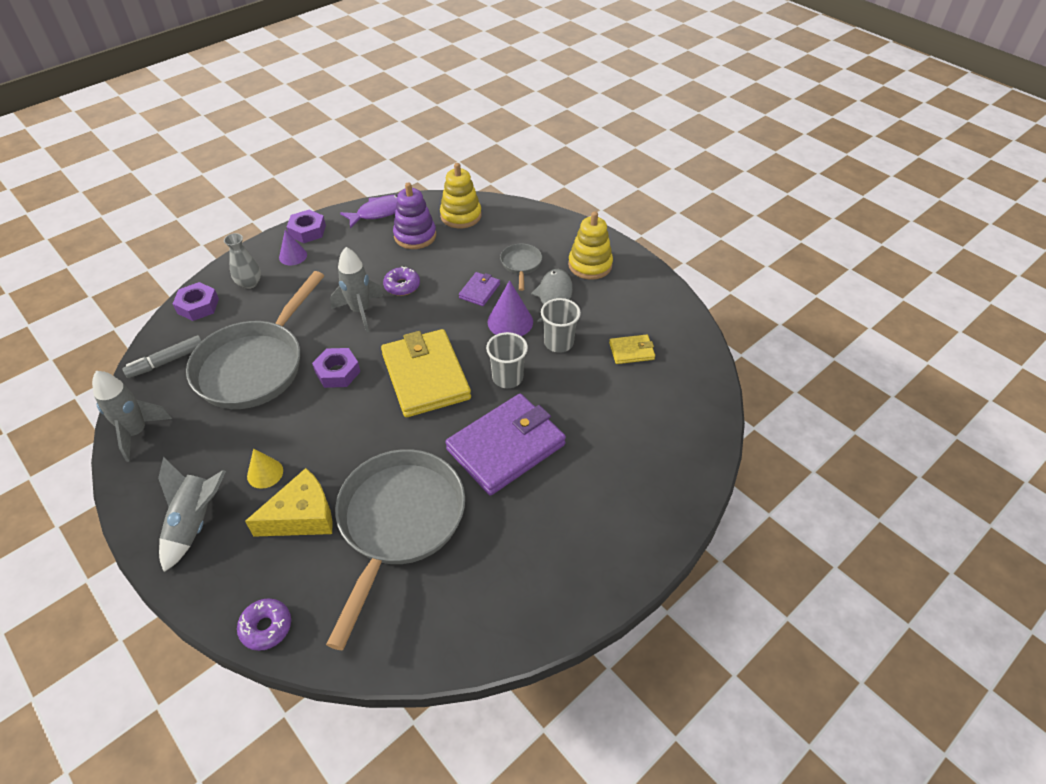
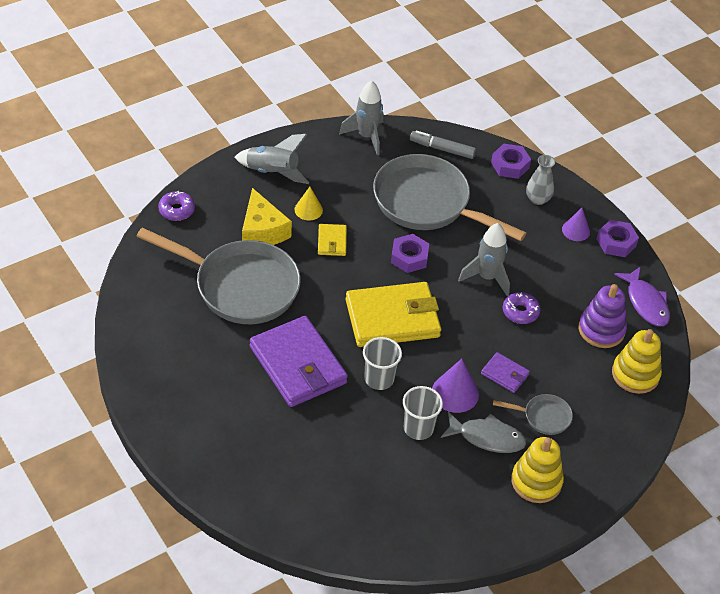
camera: 95 degrees right, 0 degrees up
(167, 361) = (442, 149): grey marker -> grey marker turned 45 degrees counterclockwise
(631, 351) = (396, 488): yellow wallet -> yellow wallet (332, 242)

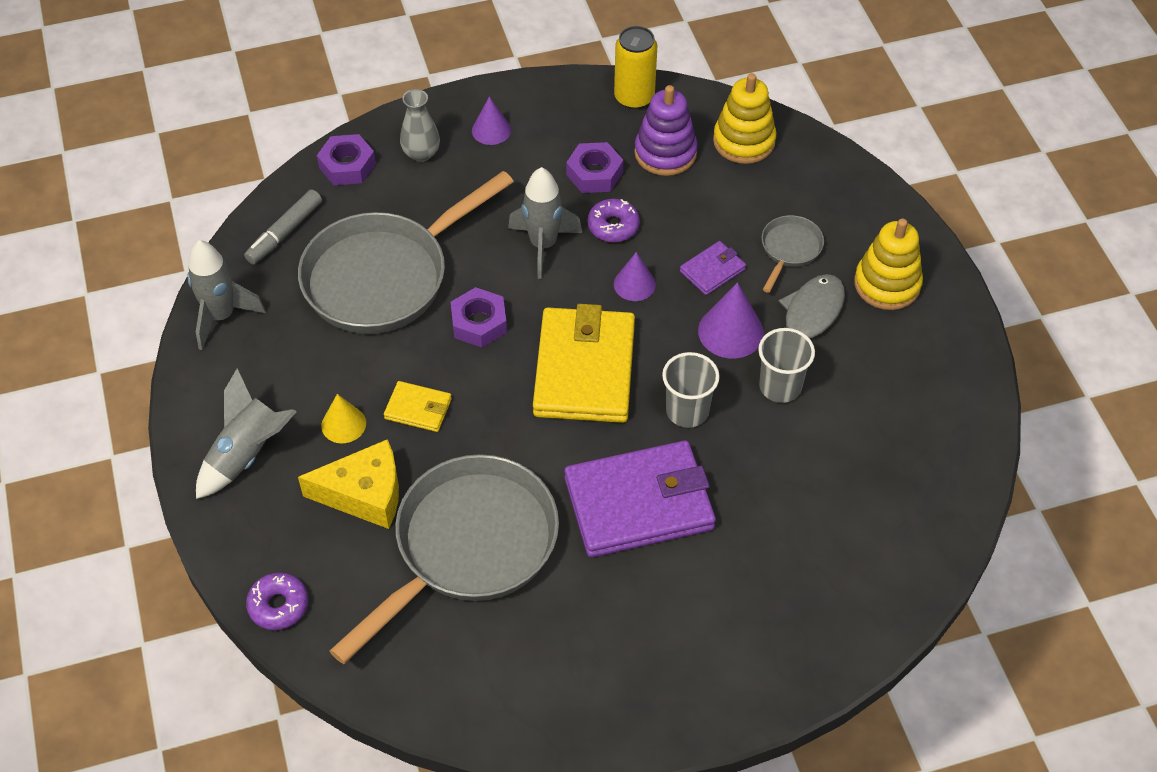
camera: 70 degrees left, 5 degrees up
(474, 332) = (634, 284): none -> purple cone
(616, 242) = (525, 96): purple nut -> purple nut (594, 173)
(646, 303) = (634, 97): purple fish -> yellow can

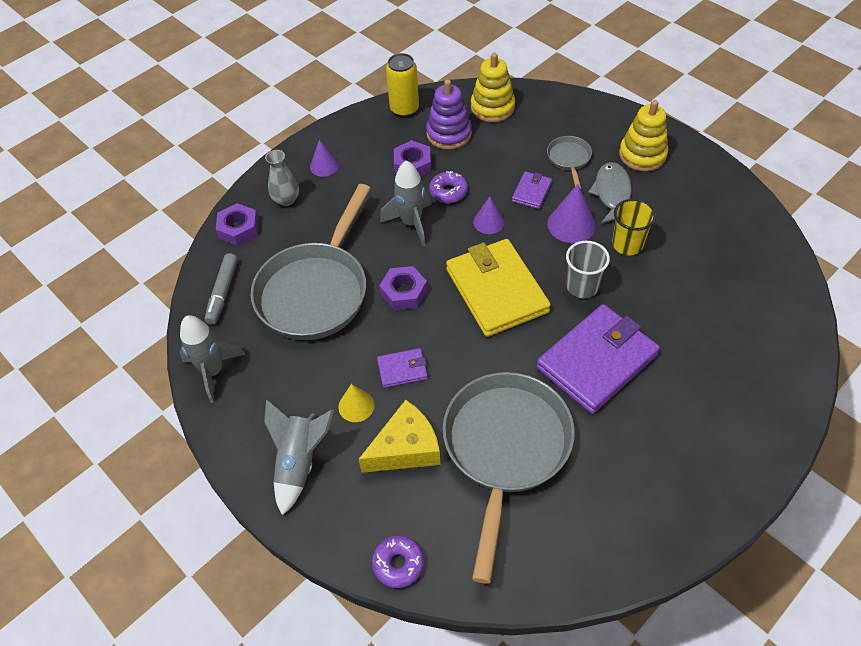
camera: 25 degrees left, 0 degrees up
(418, 409) = (402, 369): yellow wallet -> purple wallet
(780, 386) = (627, 244): grey cup -> yellow cup

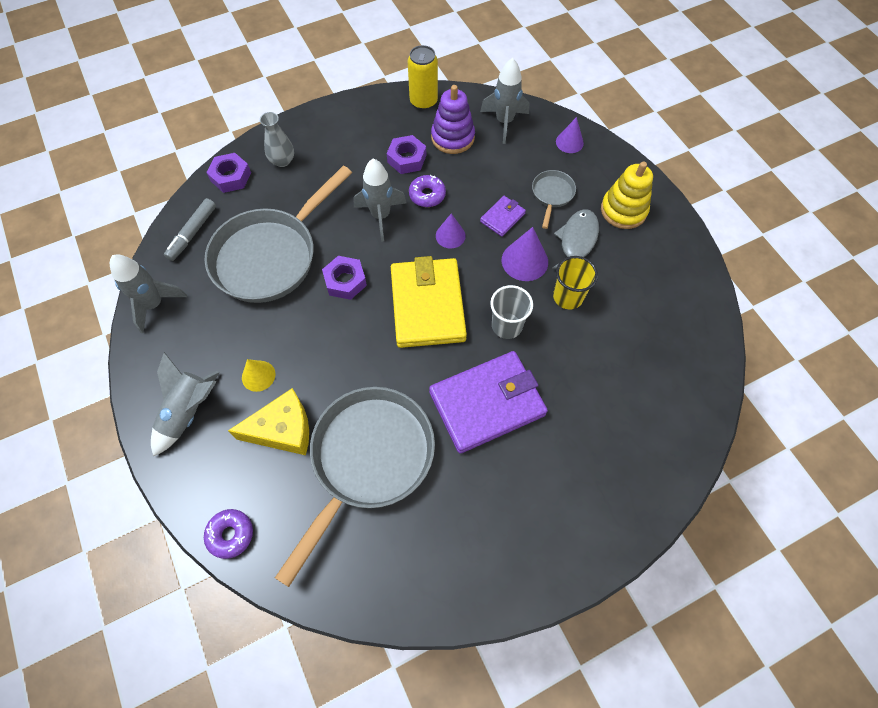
camera: 15 degrees right, 10 degrees up
(324, 166) = (329, 137): purple cone -> purple cone (569, 142)
(402, 369) = (312, 354): purple wallet -> none
(492, 107) = (504, 122): yellow stacking toy -> grey rocket

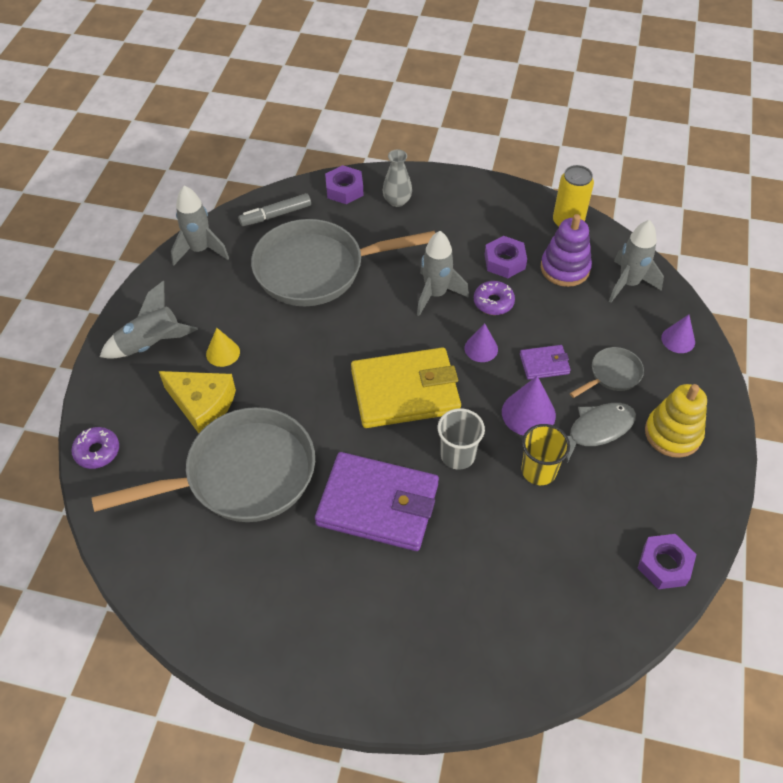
camera: 40 degrees right, 10 degrees down
(345, 281) = (356, 327): purple nut -> purple nut (664, 565)
(427, 305) = (405, 391): yellow wallet -> yellow wallet turned 45 degrees clockwise

